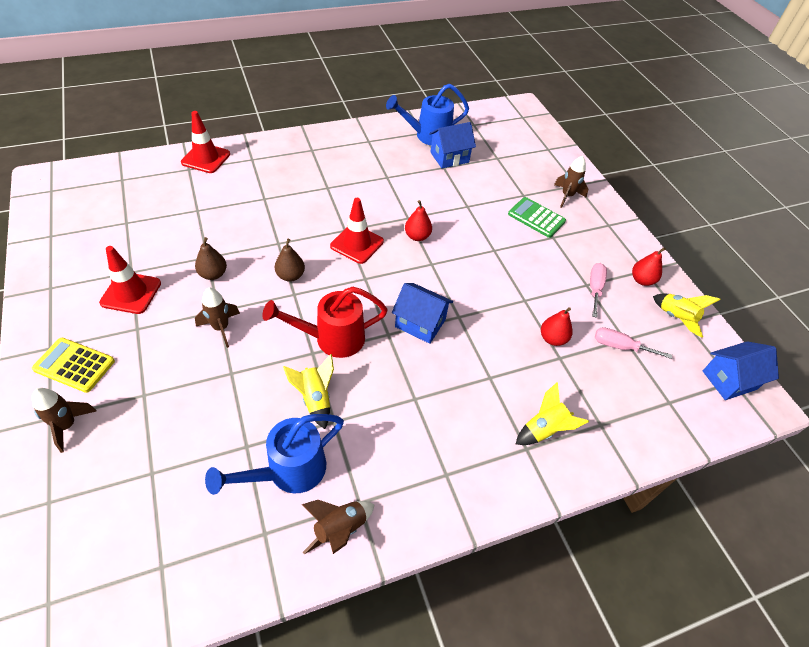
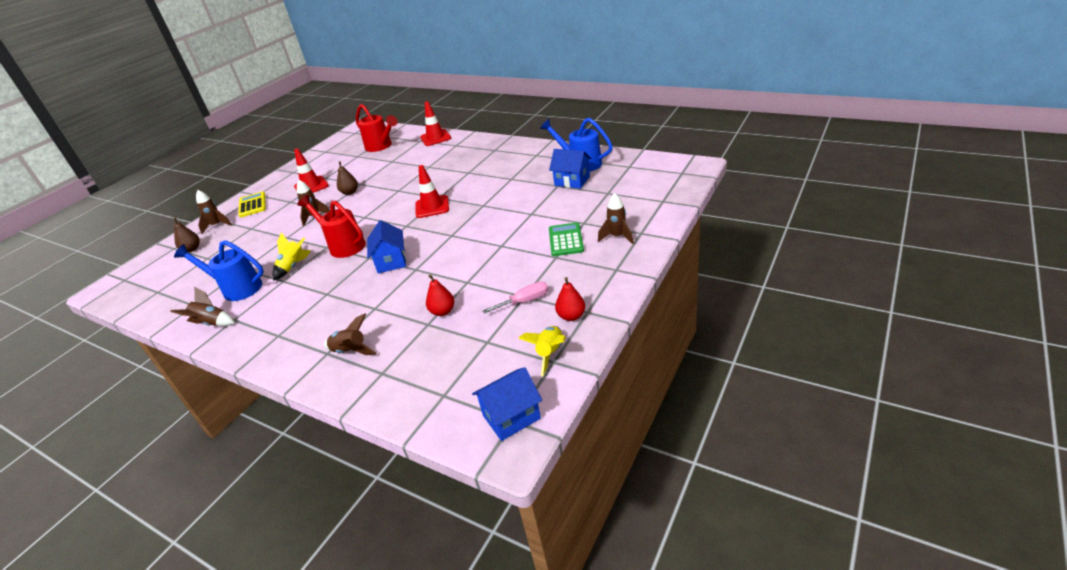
camera: 60 degrees right, 15 degrees down
(140, 196) = (381, 146): none -> red watering can
(290, 276) = (377, 208): brown pear -> brown pear (192, 249)
(417, 236) = (470, 217): red pear -> none
(544, 429) = (351, 351): yellow rocket -> brown rocket
(620, 346) = (475, 343): pink screwdriver -> none
(729, 380) = (511, 417): blue house -> blue house turned 60 degrees counterclockwise

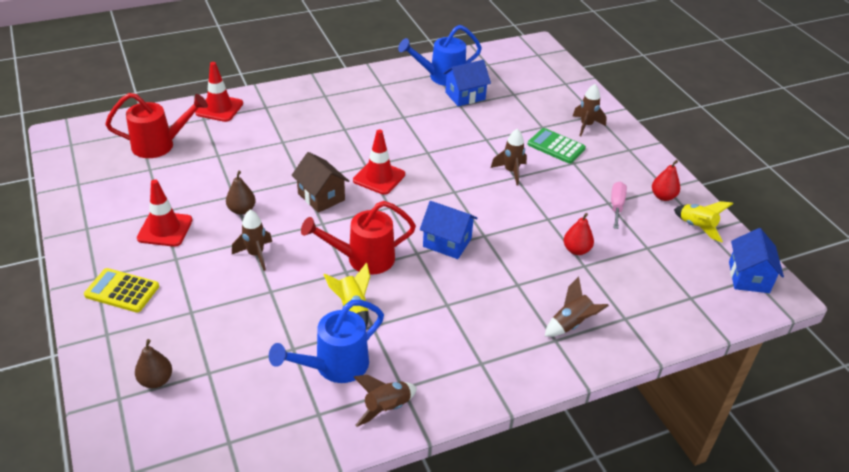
camera: 60 degrees left, 5 degrees up
(217, 225) = (124, 339): brown rocket -> brown rocket (511, 172)
(389, 203) = (321, 197): none -> brown house

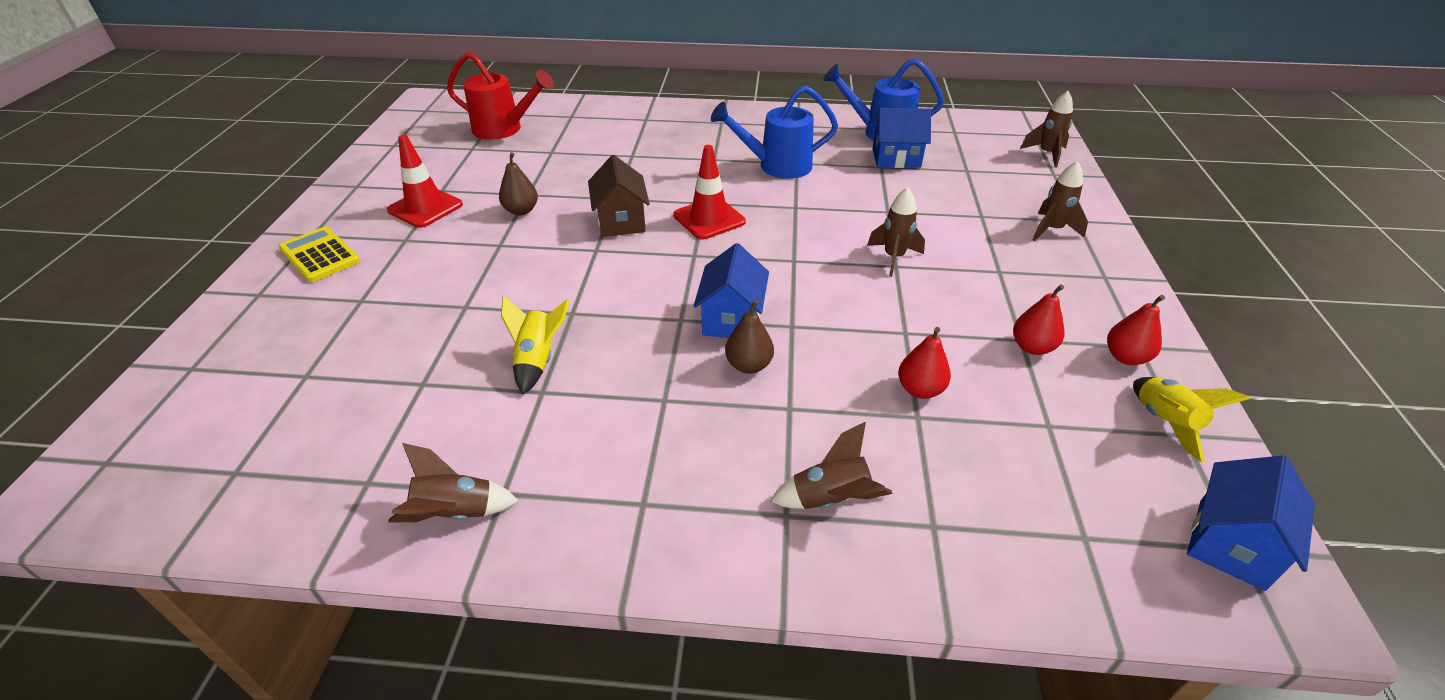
camera: 30 degrees right, 0 degrees up
(156, 380) = (245, 363): brown pear -> brown pear (749, 365)
(219, 108) = (596, 110): red traffic cone -> none
(256, 255) = (489, 261): brown rocket -> brown rocket (1046, 154)
(335, 366) = (447, 426): blue watering can -> blue watering can (777, 166)
(363, 259) = (606, 305): red watering can -> none
(447, 242) = (732, 319): blue house -> blue house turned 45 degrees clockwise
(556, 146) = (985, 244): green calculator -> none
(616, 206) = (1032, 347): pink screwdriver -> red pear

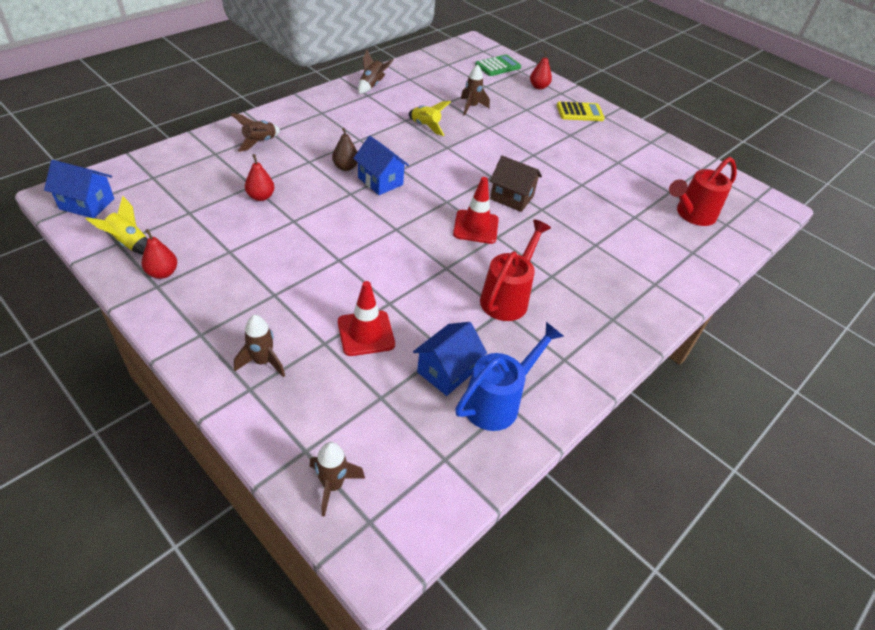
camera: 125 degrees right, 5 degrees up
(188, 403) = (498, 66): none -> green calculator
(425, 208) = (600, 150): red traffic cone -> red traffic cone (366, 333)
(521, 211) = (563, 174): brown pear -> none
(777, 166) = (507, 297): blue watering can -> red watering can
(893, 258) = (345, 264): brown rocket -> brown rocket (471, 107)
(1032, 347) = (220, 249): red pear -> red pear (538, 87)
(1231, 544) = (87, 204): blue house -> blue house turned 60 degrees counterclockwise

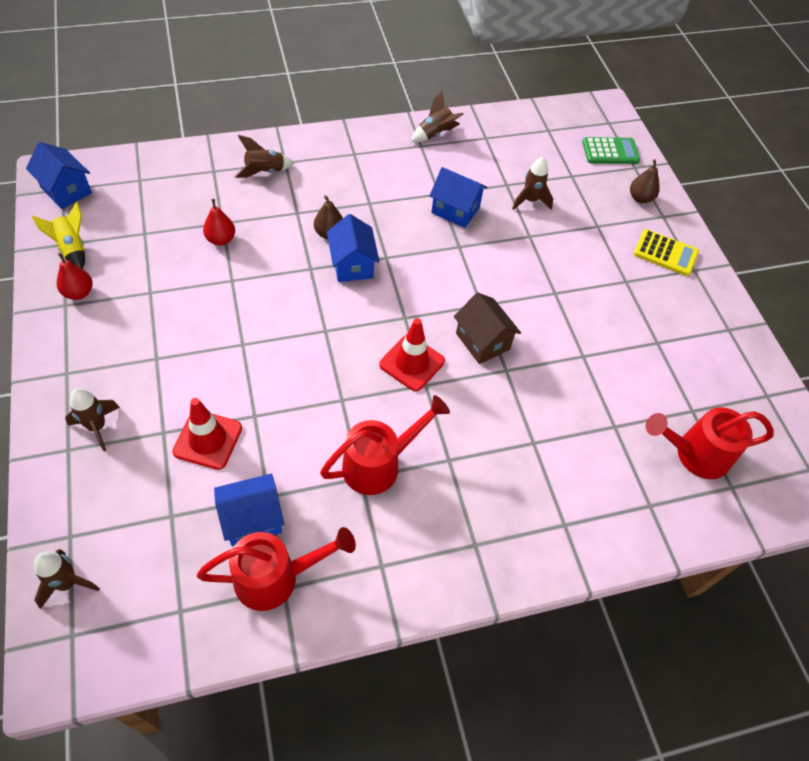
camera: 30 degrees right, 10 degrees up
(425, 127) = (455, 210): yellow rocket -> blue house
(497, 401) = (275, 577): blue watering can -> red watering can
(538, 87) = (640, 198): red pear -> brown pear

